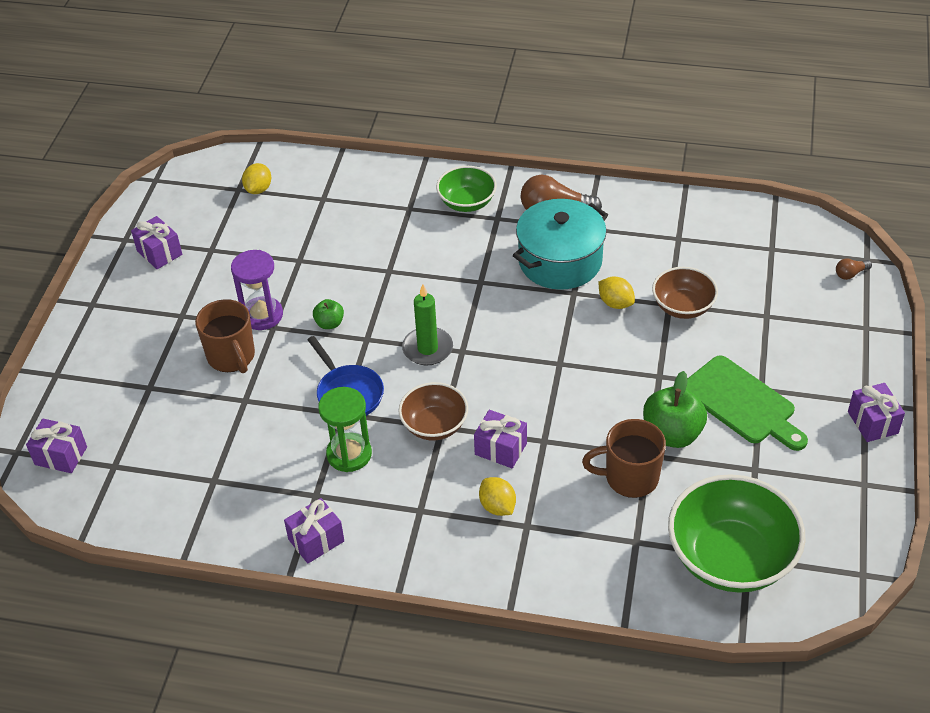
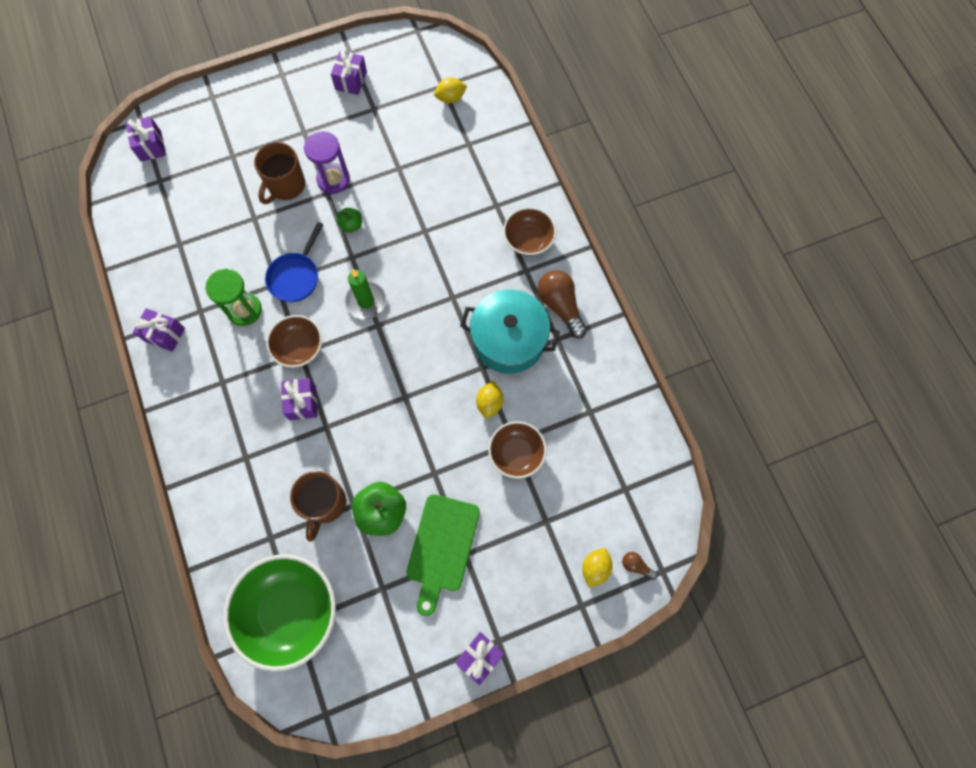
camera: 55 degrees right, 25 degrees up
(467, 202) = (528, 240): green bowl -> brown bowl
(497, 506) = (251, 429): yellow lemon -> yellow lemon (595, 568)
(630, 478) = (325, 504): brown mug -> brown mug turned 135 degrees counterclockwise

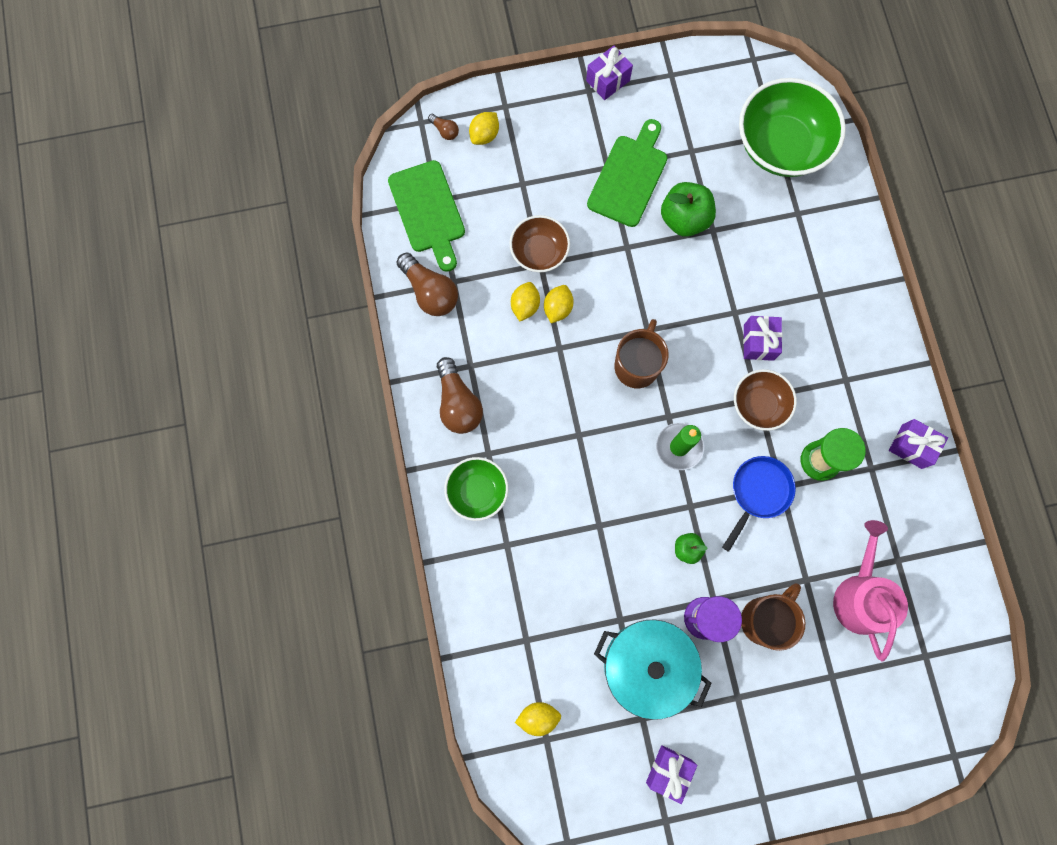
camera: 170 degrees left, 5 degrees up
(151, 146) = (939, 711): purple gift -> none
(209, 214) = (861, 595): none -> pink watering can
(325, 504) = (741, 236): brown mug -> brown mug (637, 365)
(509, 340) = (524, 374): turquoise pot -> turquoise pot (647, 665)
(520, 400) = (525, 306): none -> yellow lemon
(528, 240) = (477, 491): brown bowl -> green bowl
(609, 398) = (430, 292): none -> brown light bulb
(630, 476) = (428, 211): none -> green cutting board

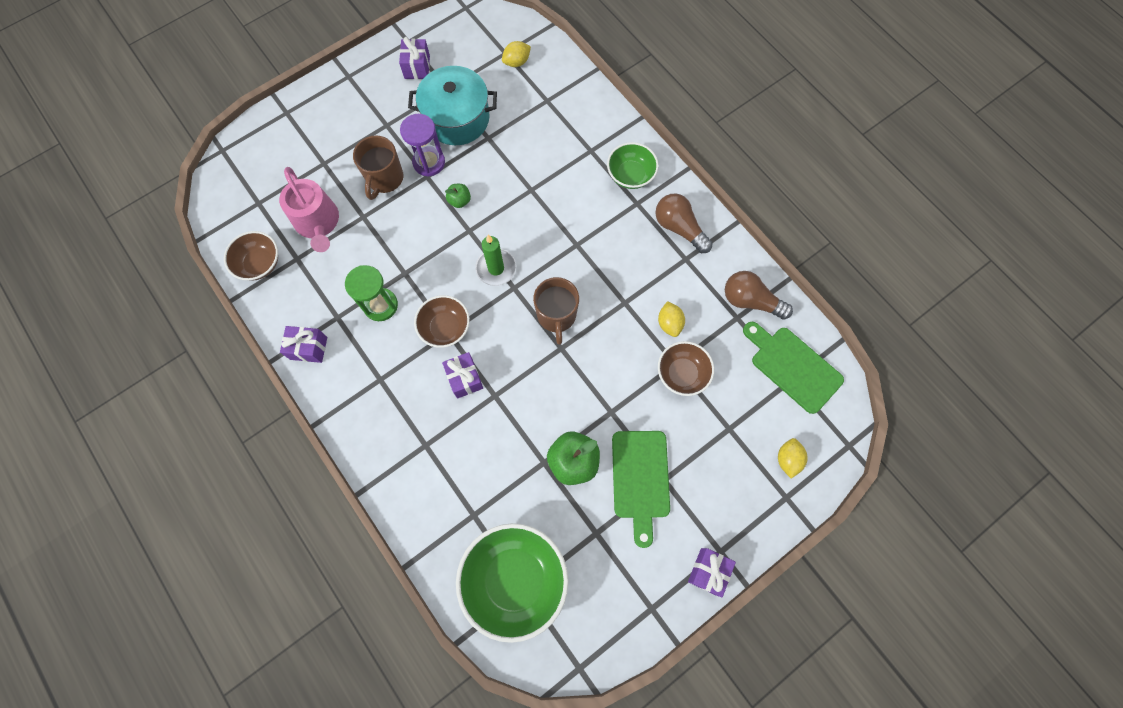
camera: 155 degrees right, 5 degrees down
(445, 131) = (824, 447): brown light bulb -> none
(558, 308) = (642, 333): yellow lemon -> none
(758, 492) = (421, 261): blue pan -> none
(942, 573) = (260, 263): none -> brown bowl

